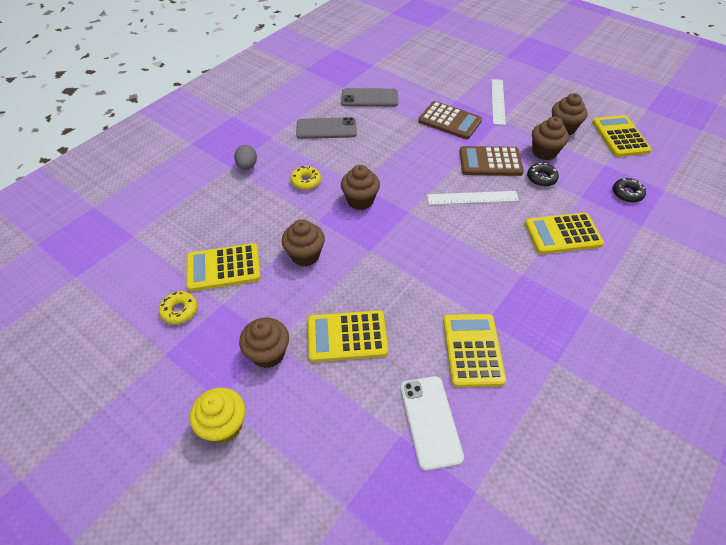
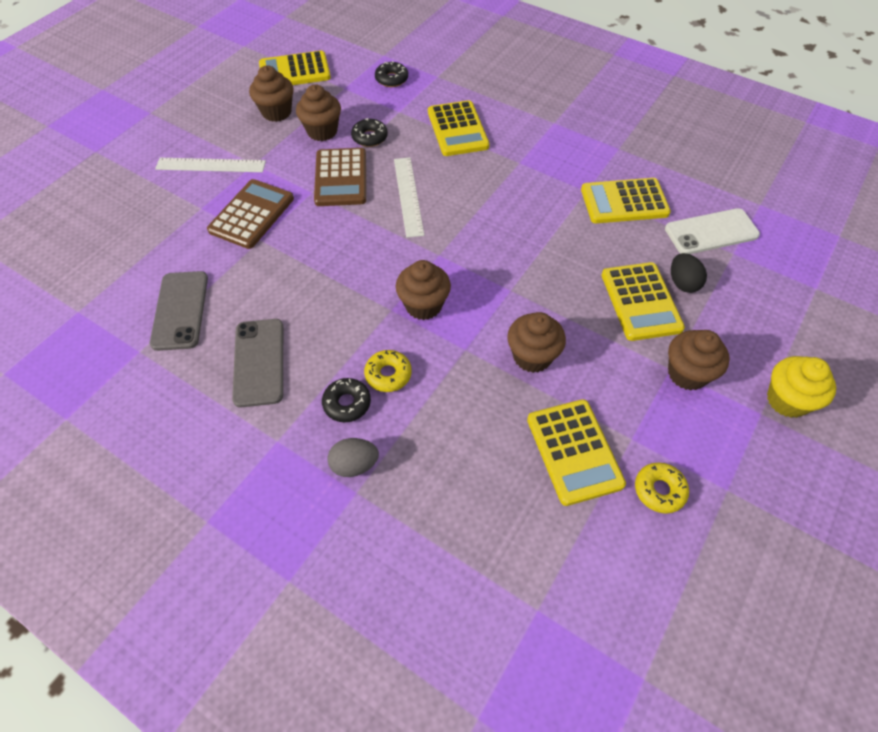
camera: 95 degrees left, 5 degrees up
(289, 163) = (347, 403): none -> black donut
(364, 375) = (682, 283): none -> black egg

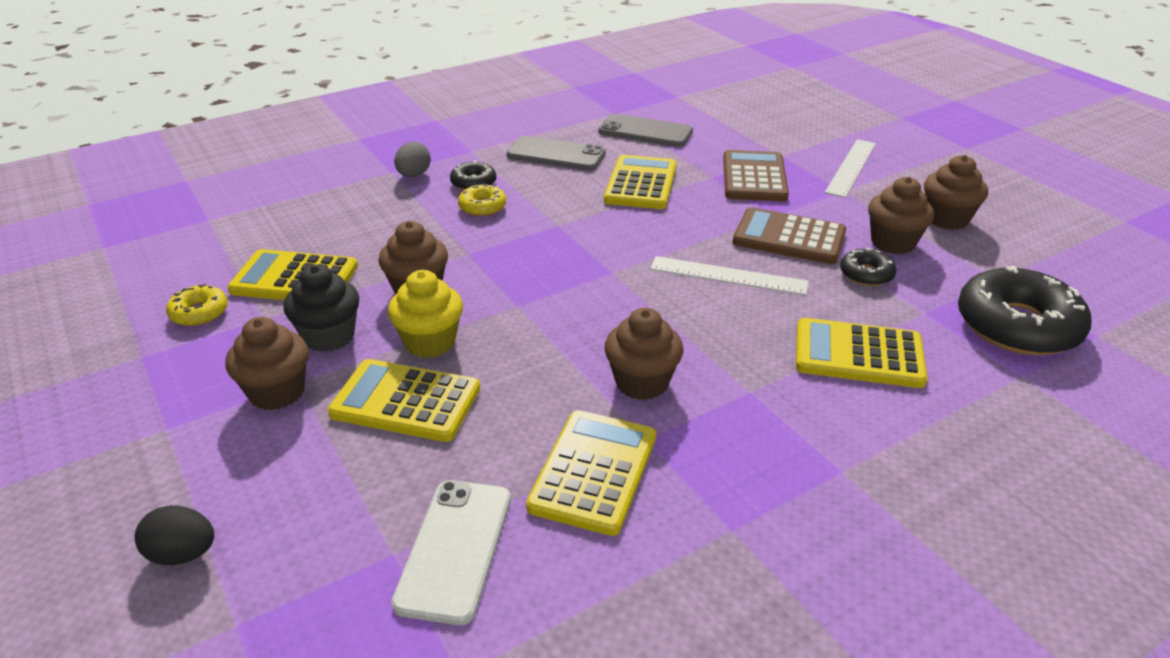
camera: 115 degrees right, 20 degrees down
(251, 214) = (754, 177): brown calculator -> brown calculator turned 135 degrees counterclockwise
(295, 71) = (1049, 248): yellow calculator -> yellow calculator (641, 183)
(391, 79) = (1017, 326): black donut -> black donut, size x2.07
(423, 305) = (546, 244): brown cupcake -> brown cupcake (642, 382)
(618, 380) = (329, 336): none -> black cupcake
(682, 283) = (395, 458): black egg -> black egg (183, 554)
(787, 400) = (149, 461): yellow cupcake -> yellow cupcake (430, 342)

